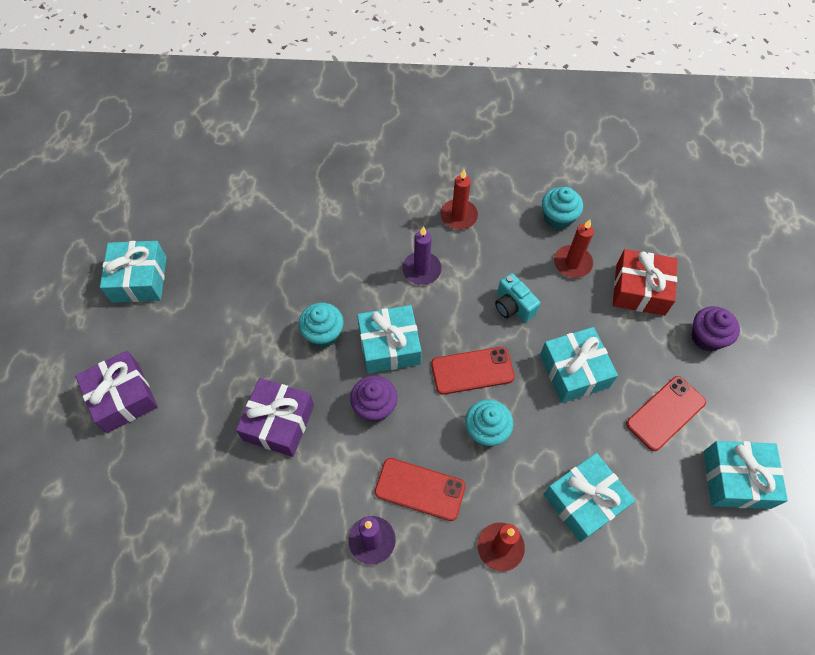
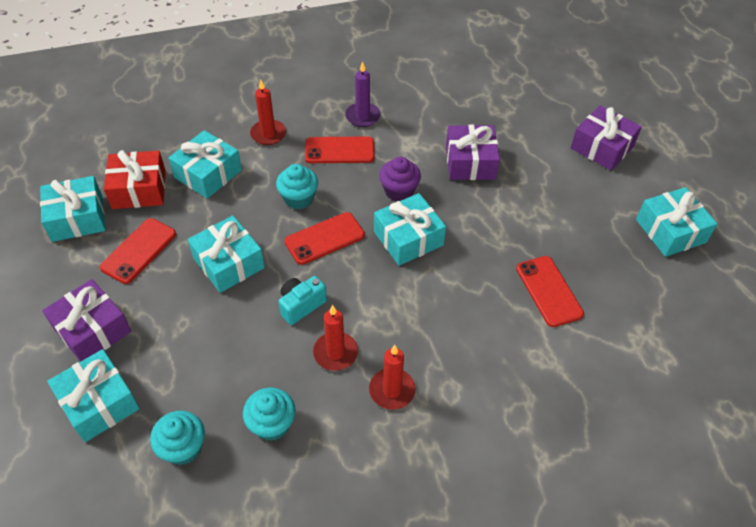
camera: 160 degrees right, 10 degrees down
(289, 256) = (549, 291): none -> red phone
(323, 334) = (473, 232): turquoise cupcake -> turquoise cupcake (183, 447)
(421, 270) = (408, 316): purple candle -> none
(513, 306) = (301, 305): turquoise camera -> turquoise camera turned 75 degrees counterclockwise
(572, 263) = (245, 371): red candle -> red candle (335, 353)
(640, 290) = (165, 361): red gift -> red gift (139, 189)
(695, 271) = (99, 403): none -> turquoise gift
(706, 337) = (92, 330): purple cupcake -> purple gift

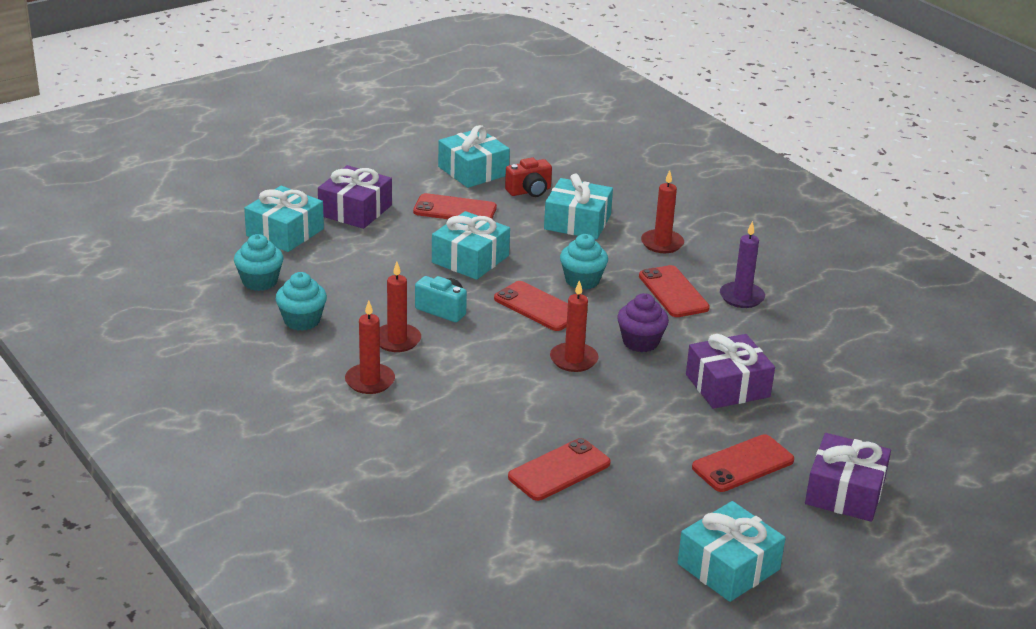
camera: 70 degrees right, 20 degrees down
(139, 189) = (529, 191): red gift -> red camera
(408, 238) = (573, 359): turquoise gift -> red candle
(562, 186) = (743, 464): none -> red phone

